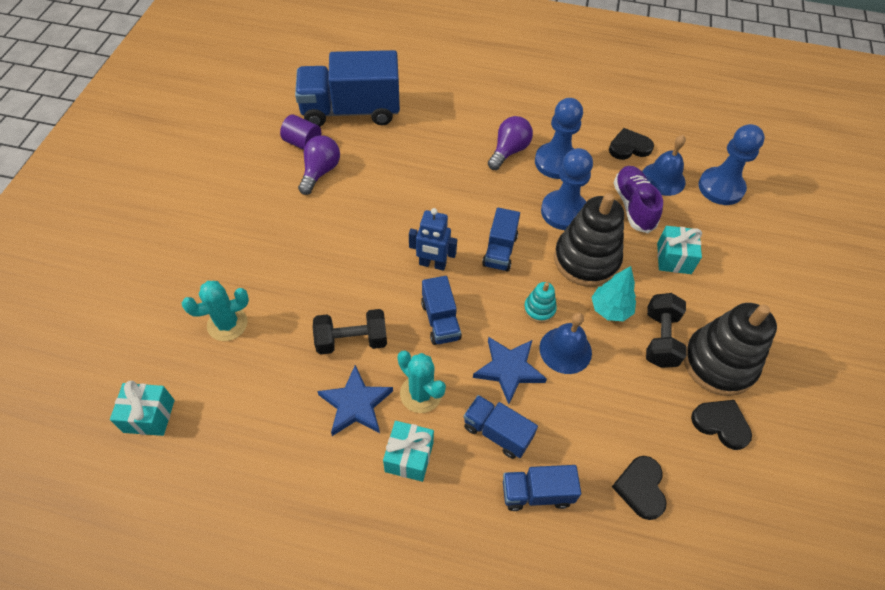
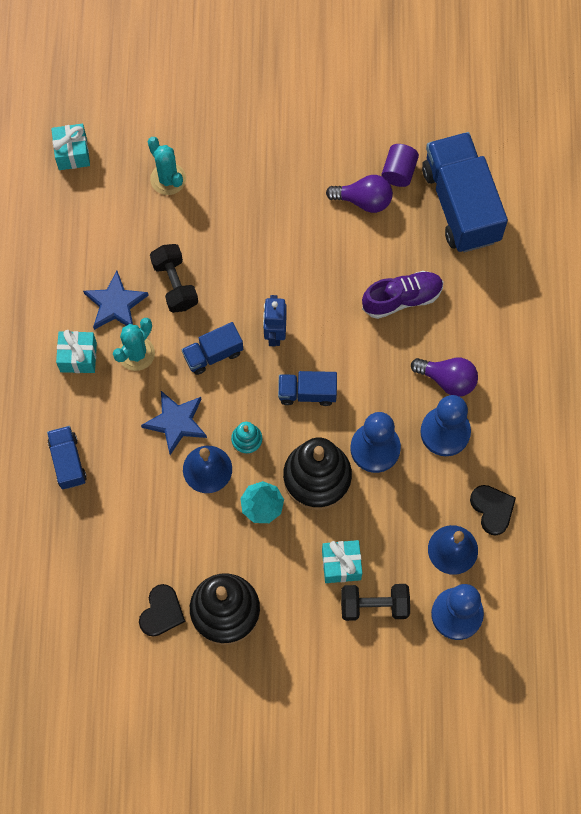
camera: 80 degrees right, 15 degrees up
(497, 432) = (113, 422): blue truck -> none
(633, 206) = (403, 519): purple shoe -> purple shoe (402, 298)
(640, 488) = (88, 545): black heart -> none
(660, 339) = (239, 555): black dumbbell -> black dumbbell (374, 605)

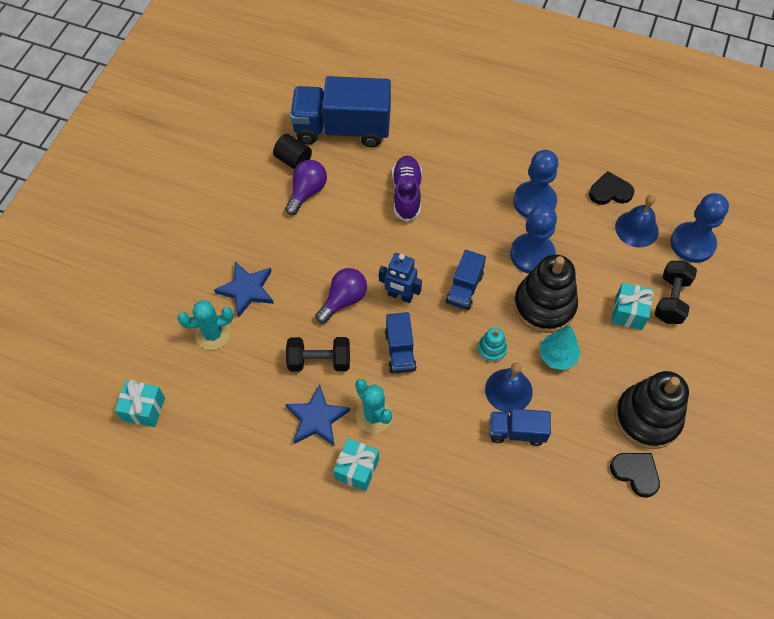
camera: 70 degrees left, 10 degrees down
(68, 461) = (461, 513): blue truck -> blue truck (517, 432)
(176, 422) = (454, 402): blue star -> blue star (247, 290)
(399, 171) = (293, 160): purple cylinder -> black cylinder
(447, 380) = (490, 186): purple light bulb -> purple light bulb (344, 300)

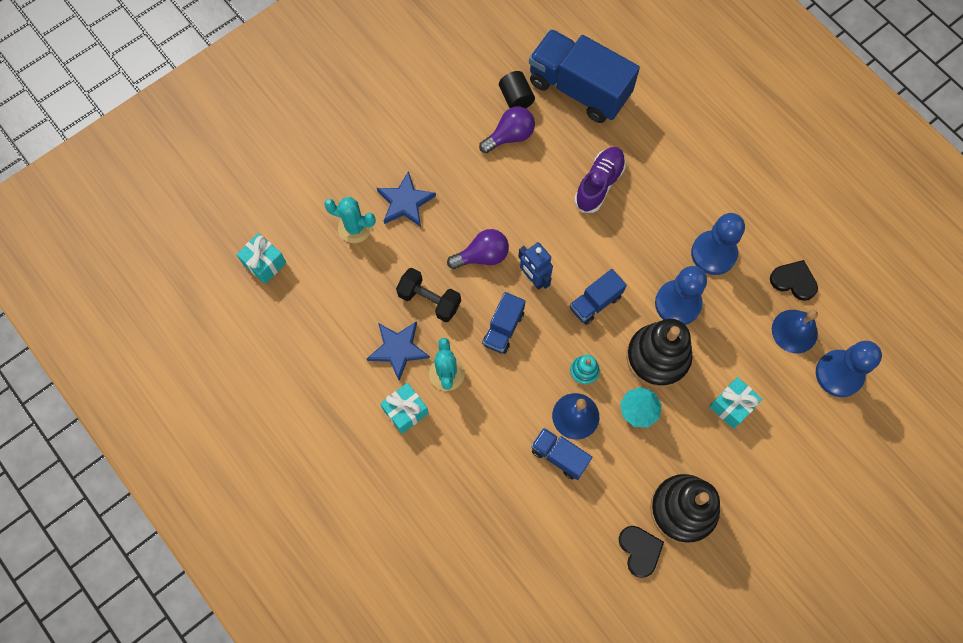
camera: 30 degrees right, 10 degrees up
(670, 299) = (780, 415): black dumbbell -> none

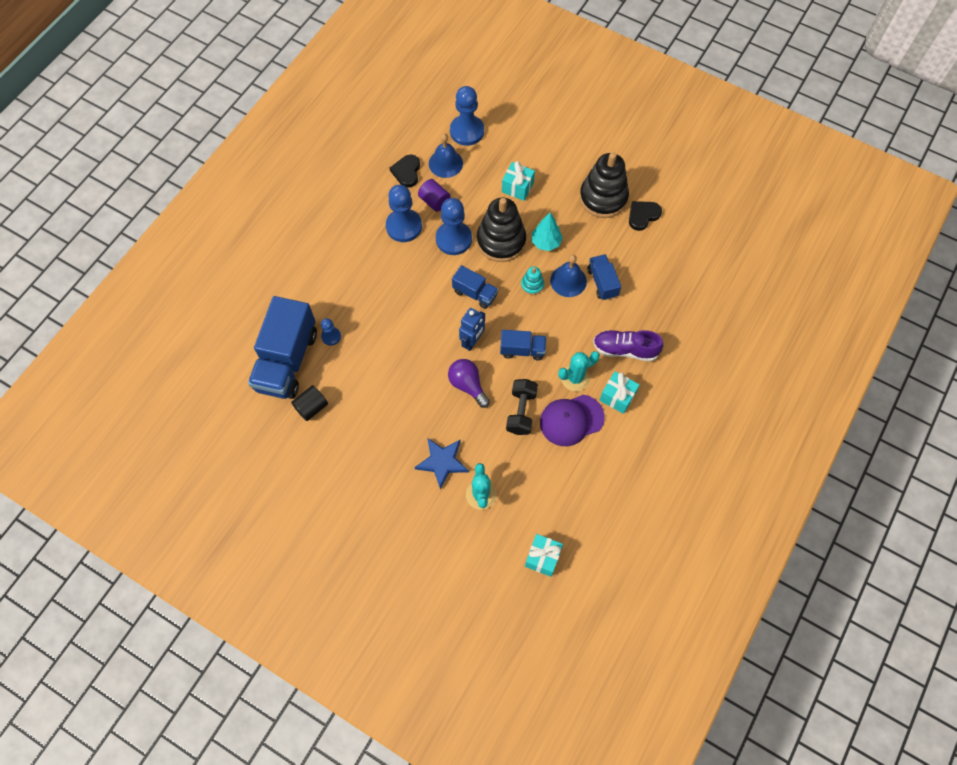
camera: 110 degrees left, 5 degrees down
(398, 349) = (571, 420): blue star -> purple cap
(510, 136) = (350, 400): purple light bulb -> none
(559, 456) = (602, 282): blue truck -> blue truck turned 150 degrees clockwise
(592, 138) = (331, 336): none -> blue pawn
(599, 184) = (372, 319): purple shoe -> purple shoe (625, 349)
(739, 299) = (434, 201): none -> purple cylinder

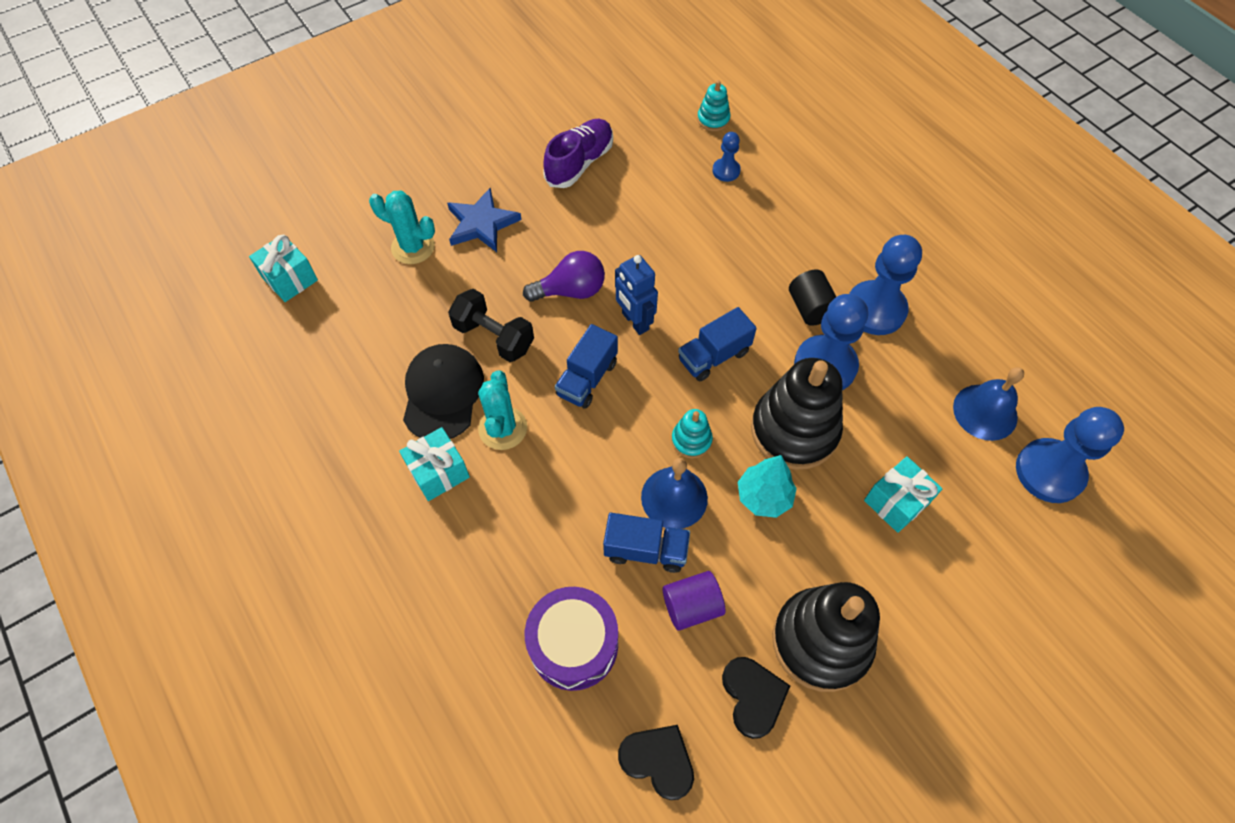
camera: 115 degrees right, 5 degrees down
(287, 361) = (713, 119): blue truck -> turquoise stacking toy
(311, 407) = (635, 124): black cylinder -> black cylinder (810, 308)
(407, 172) = (983, 350): black heart -> black heart (658, 760)
(434, 201) = (909, 367): purple cylinder -> purple cylinder (691, 606)
(571, 420) = (442, 393): purple cap -> black cap
(625, 349) = (507, 523): purple shoe -> purple shoe (579, 163)
(664, 294) = (573, 644): none -> purple drum

